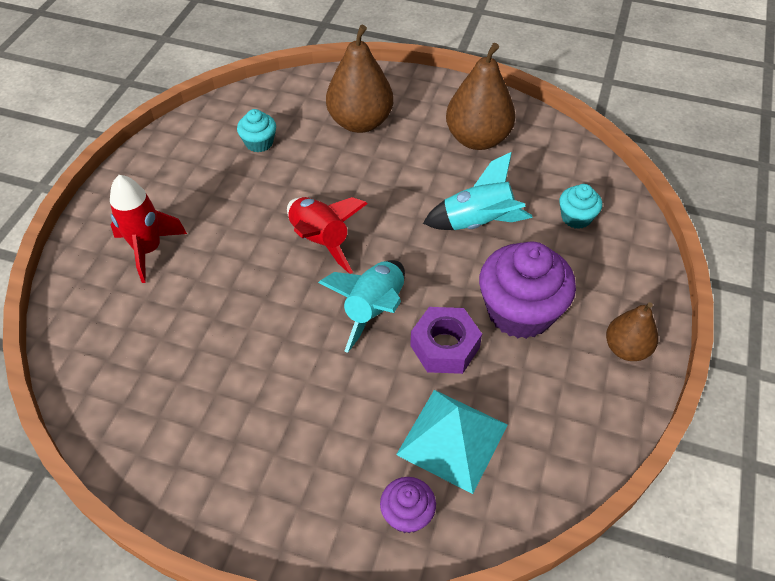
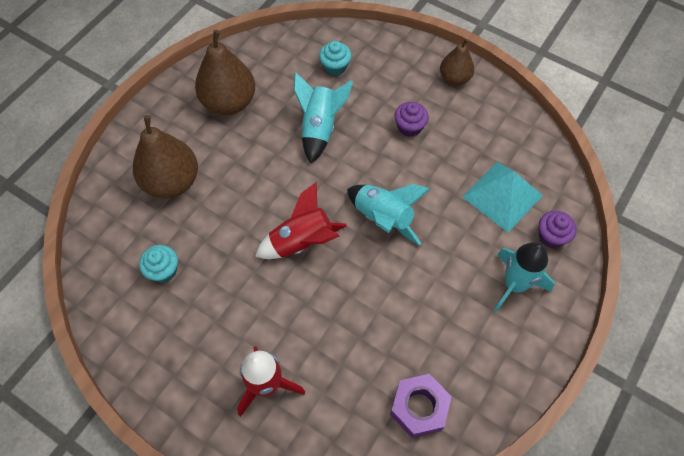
camera: 75 degrees left, 10 degrees up
(318, 474) = (514, 284): none -> turquoise rocket
(444, 347) = (428, 181): purple nut -> purple nut (419, 408)
(520, 311) = (409, 127): purple cupcake -> purple cupcake, size x0.50

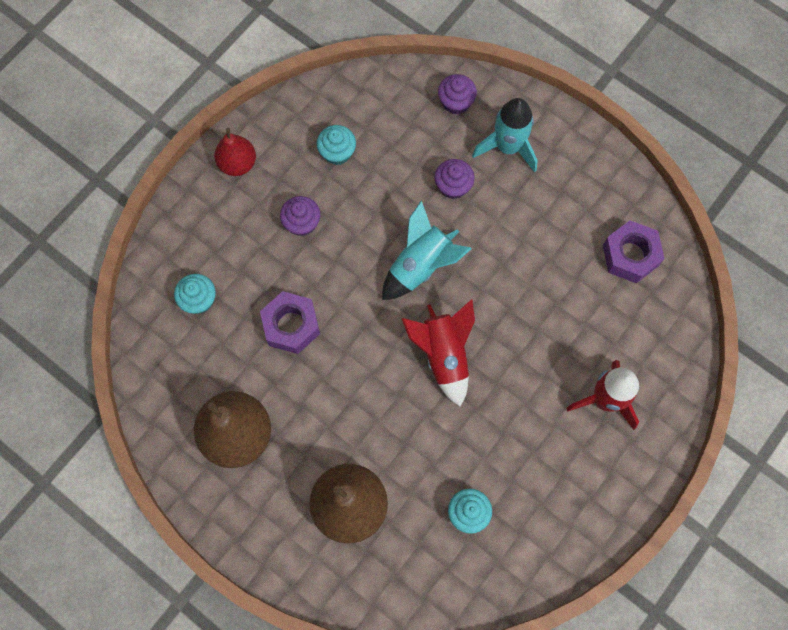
camera: 85 degrees left, 10 degrees up
(319, 128) = (291, 325): turquoise rocket -> purple nut
(454, 78) = (238, 163): brown pear -> red pear
(465, 239) = (453, 186): none -> purple cupcake
(479, 146) = (337, 152): none -> turquoise cupcake
(502, 196) = (404, 140): turquoise pyramid -> none

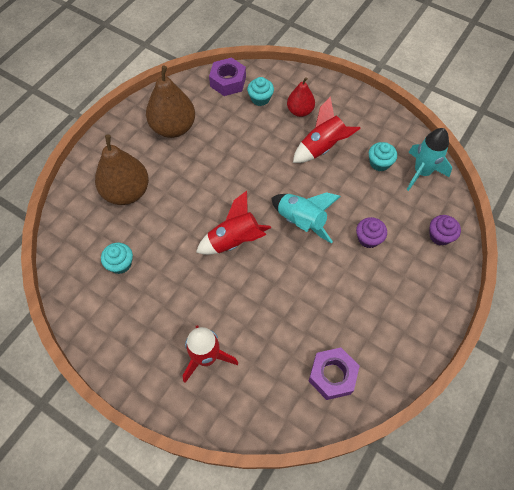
camera: 85 degrees right, 10 degrees down
(238, 163) = (358, 108): red pear -> red pear (300, 111)
(291, 325) = (248, 148): purple nut -> purple nut (228, 82)
(302, 223) = (322, 147): purple cupcake -> red rocket
(508, 147) = (410, 275): turquoise rocket -> turquoise rocket (422, 172)

